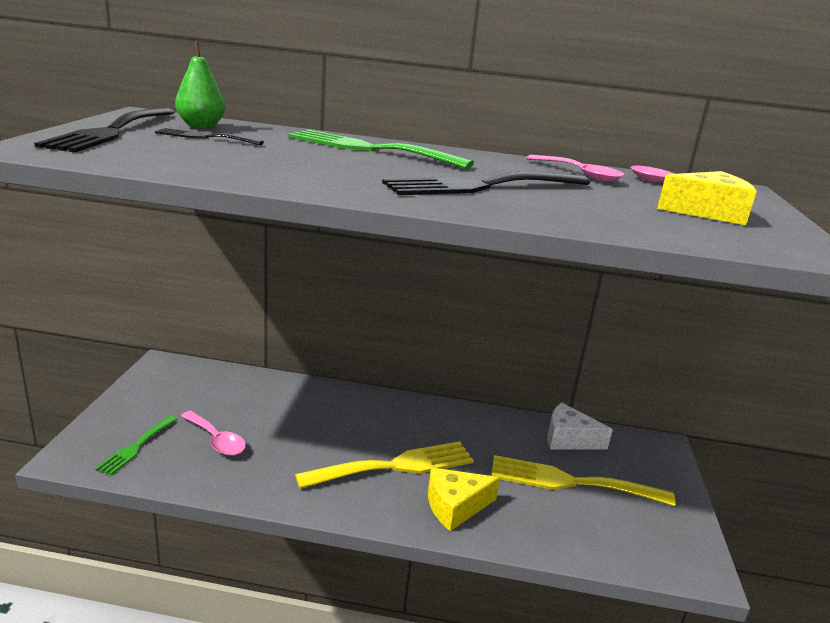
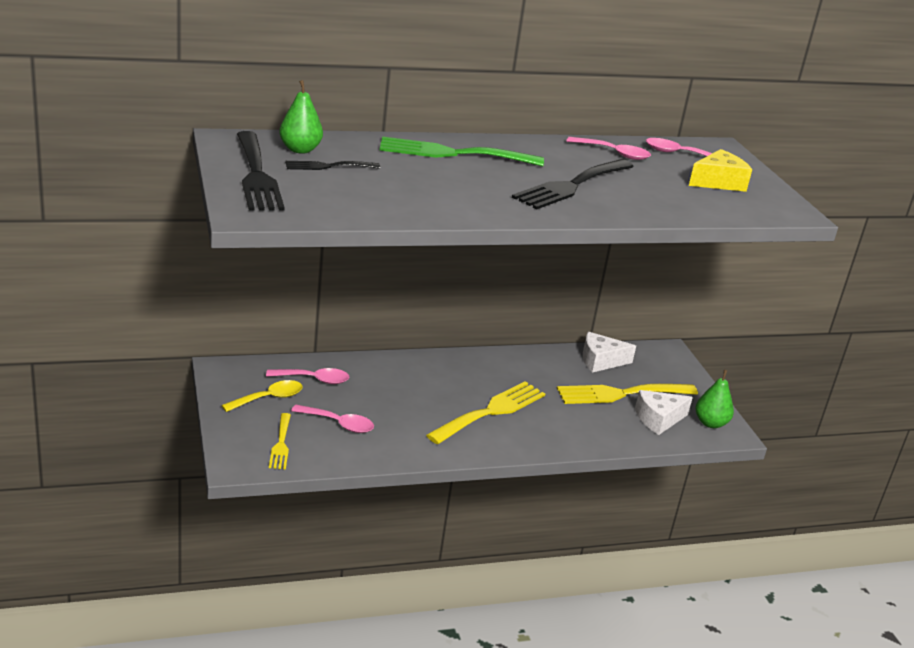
camera: 25 degrees left, 5 degrees up
(136, 447) = (281, 444): green fork -> yellow fork
(175, 399) = (269, 398): none -> yellow spoon
(237, 391) = (314, 379): none -> pink spoon
(455, 506) = (554, 430): yellow cheese -> none
(603, 526) = (658, 419): none -> white cheese
(676, 549) = (710, 423): none -> green pear

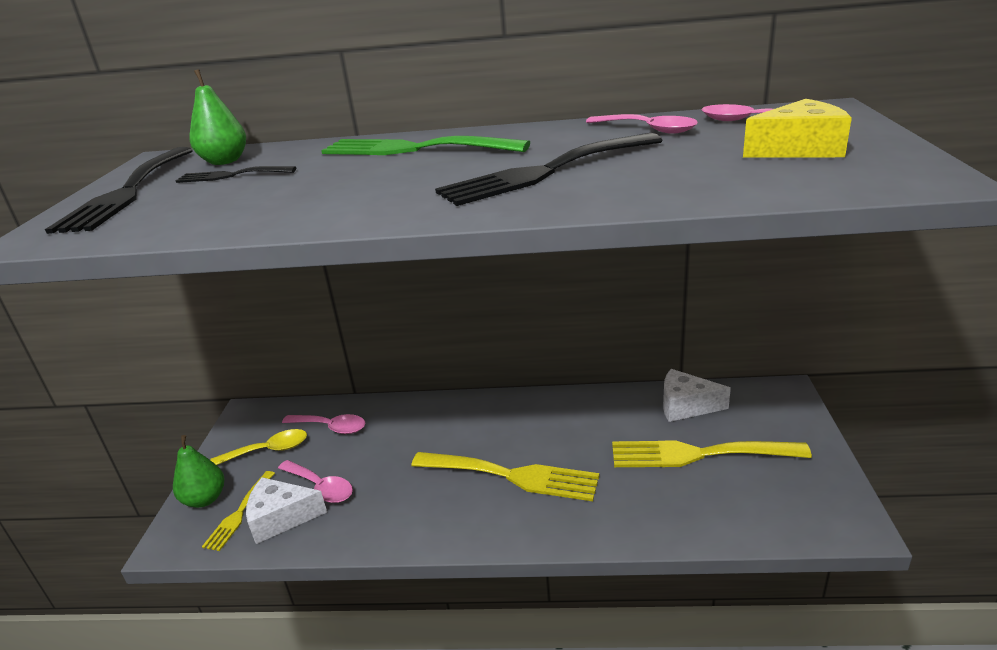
camera: 25 degrees right, 0 degrees up
(491, 411) = (512, 476): yellow fork -> yellow fork turned 45 degrees clockwise
(658, 419) = (742, 496): white cheese -> white cheese (281, 518)
(710, 423) = (822, 506): green pear -> green pear (205, 499)

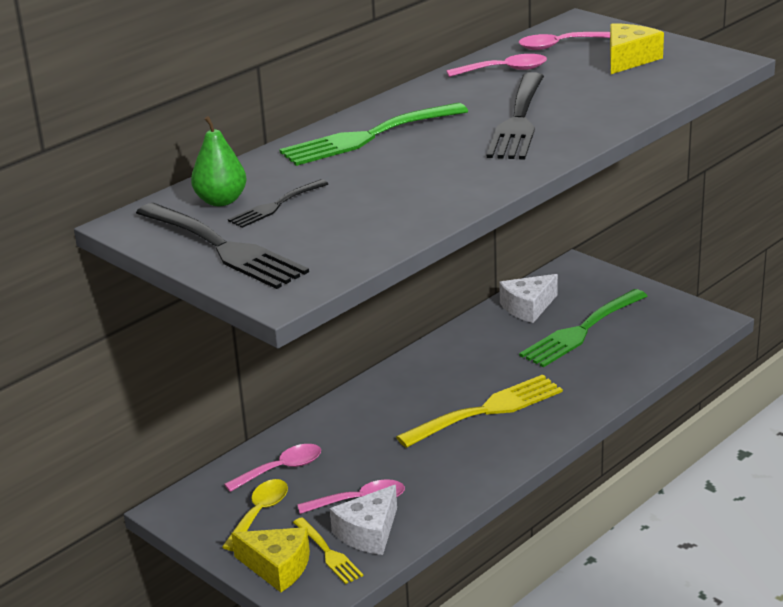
camera: 50 degrees left, 0 degrees up
(205, 499) = (277, 567): green pear -> yellow cheese
(697, 454) = (581, 331): yellow fork -> green fork

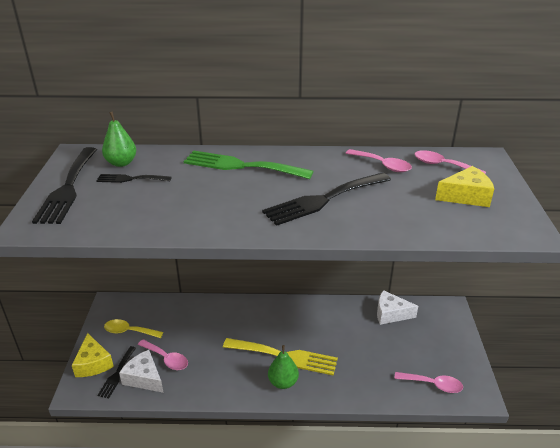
camera: 45 degrees right, 5 degrees up
(259, 513) = (129, 331): yellow spoon -> yellow spoon turned 150 degrees counterclockwise
(281, 469) = (168, 317): pink spoon -> pink spoon (433, 384)
(328, 553) = (117, 374): yellow fork -> black fork
(368, 533) = (144, 378): white cheese -> white cheese turned 45 degrees clockwise
(524, 430) = (283, 382): none -> green pear
(581, 331) = (396, 347): green fork -> none

